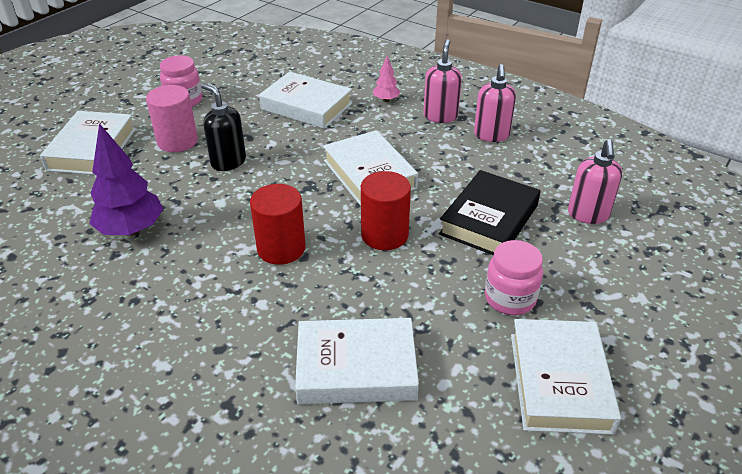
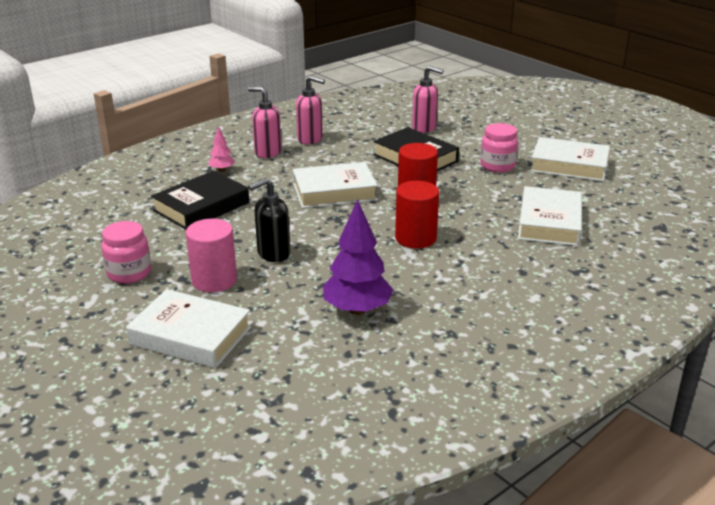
camera: 75 degrees left, 10 degrees down
(306, 106) = (201, 207): white book -> black book

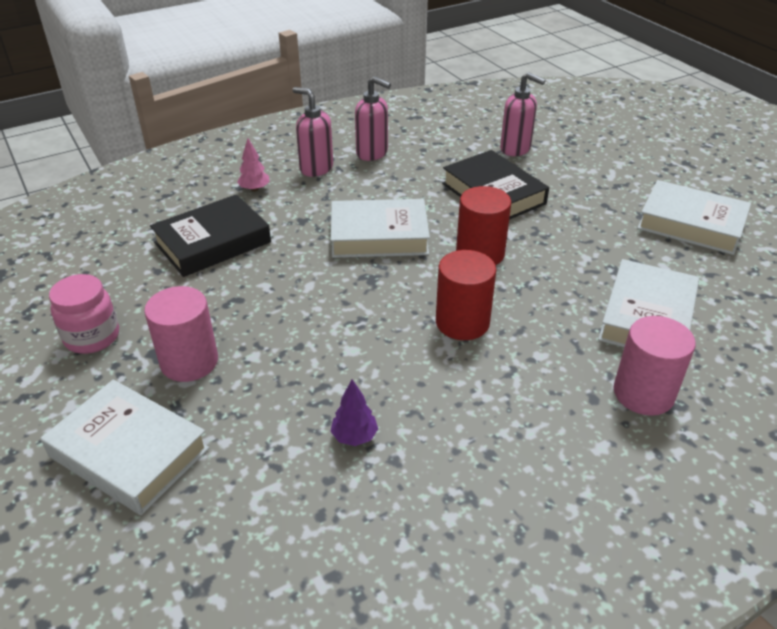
camera: 10 degrees right, 10 degrees up
(273, 254) = (275, 327): black soap dispenser -> none
(357, 310) = (354, 436): purple tree -> purple tree, size x0.50
(497, 166) = (596, 216): pink jar -> none
(557, 266) = (643, 393): none -> pink cylinder

